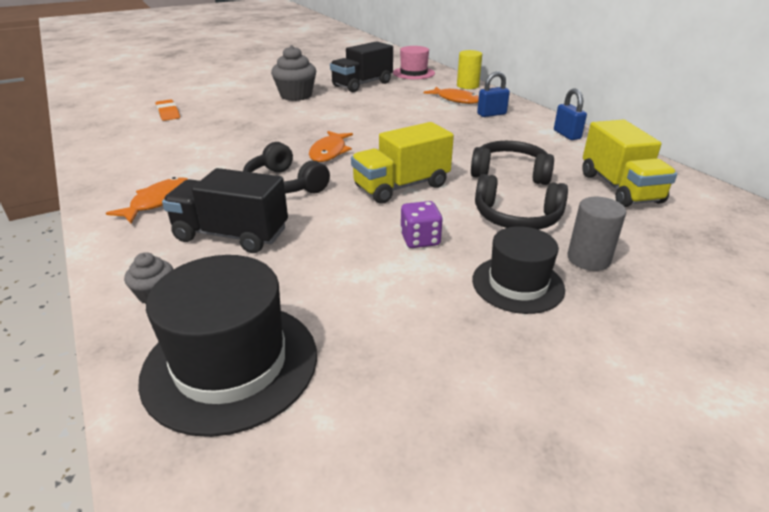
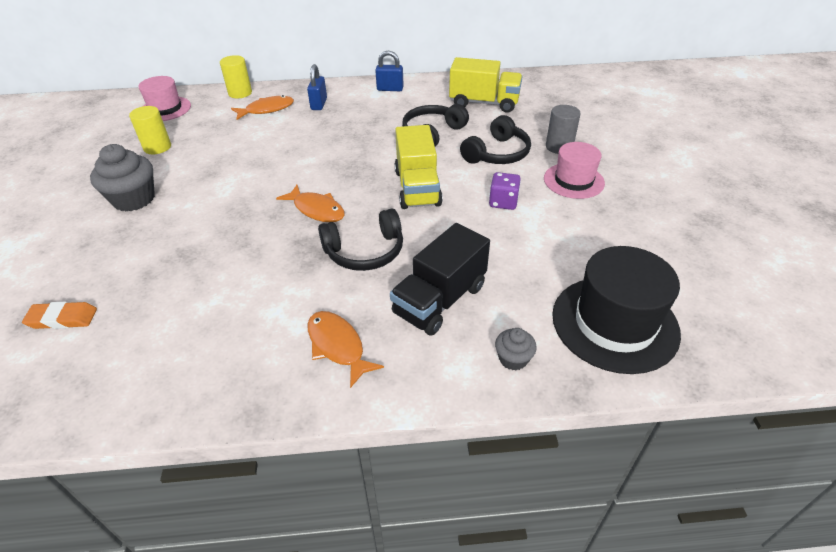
camera: 65 degrees left, 10 degrees up
(362, 84) = (157, 147): black truck -> yellow cylinder
(517, 284) = (573, 181): black hat -> pink hat

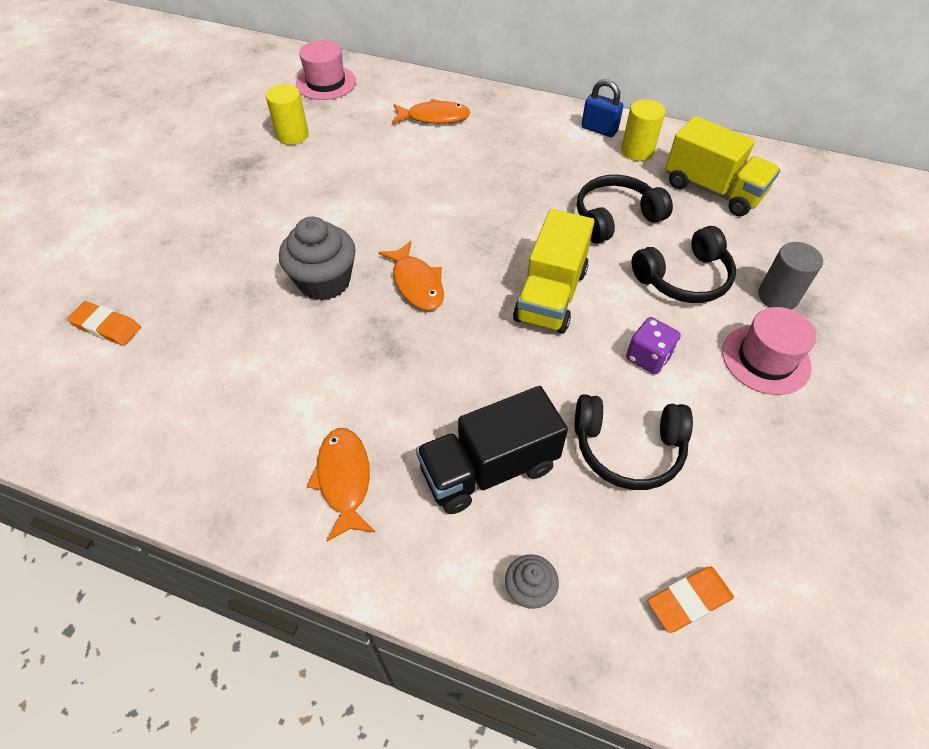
camera: 25 degrees right, 10 degrees up
(134, 199) = (237, 199): grey cupcake -> grey cupcake (324, 281)
(240, 93) = (417, 83): yellow cylinder -> yellow cylinder (637, 151)
(319, 104) = (498, 127): blue padlock -> none
(365, 251) = (440, 364): black headphones -> black headphones (628, 448)
(614, 323) = (688, 600): black hat -> orange eraser

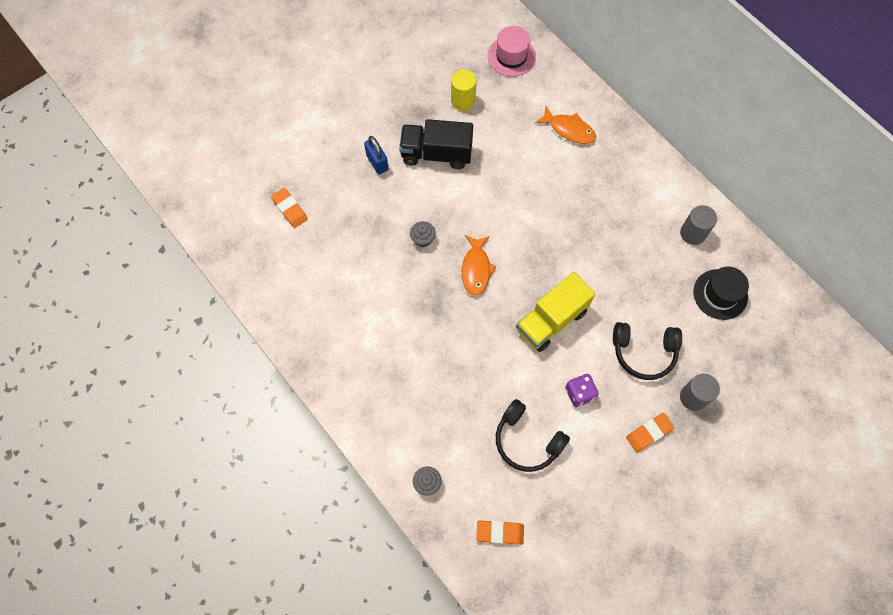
camera: 30 degrees right, 15 degrees up
(324, 281) = (423, 239): grey cupcake -> grey cupcake, size x0.52
(344, 479) = (370, 375): orange fish -> none
(489, 469) = (446, 410): black truck -> black truck (436, 154)
(599, 129) = (680, 199): blue padlock -> blue padlock (377, 162)
(615, 218) = (634, 283): black headphones -> none
(637, 151) = (692, 233): yellow cylinder -> grey cylinder
(713, 190) = (720, 294): yellow truck -> black hat
(765, 359) = (649, 433): pink hat -> orange eraser

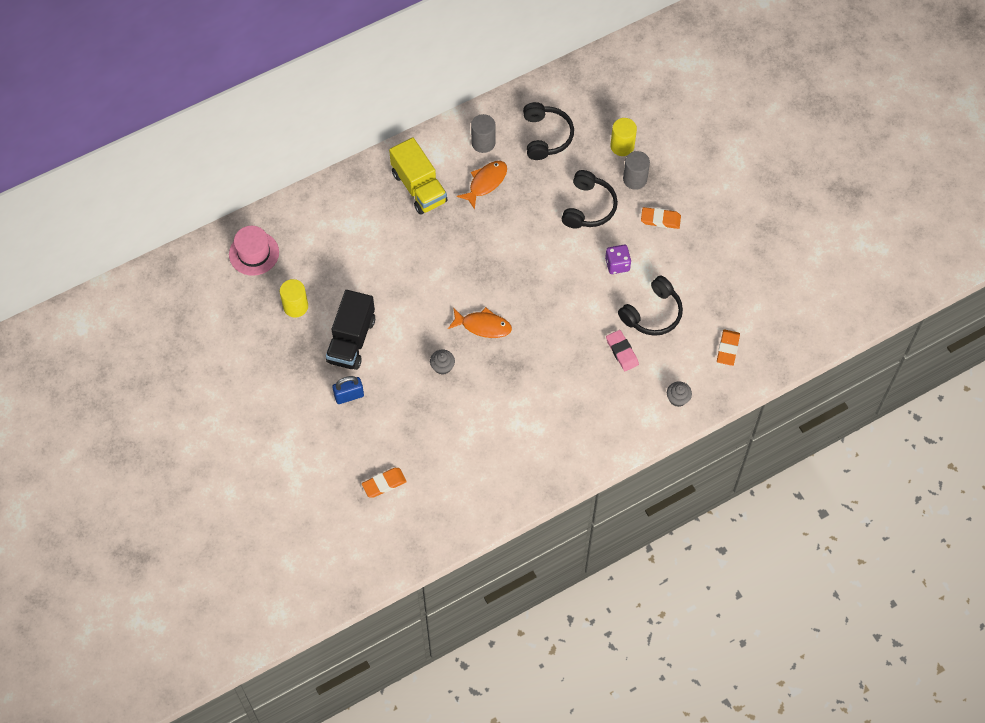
camera: 80 degrees left, 5 degrees down
(473, 414) = (622, 352): none -> pink eraser
(551, 320) = (545, 273): yellow truck -> yellow truck (419, 187)
(569, 130) = (352, 219): orange fish -> orange fish (486, 182)
(649, 433) = (660, 219): orange eraser -> orange eraser turned 60 degrees counterclockwise
(720, 294) = (546, 136): black hat -> black headphones
(732, 377) = (622, 146): none -> yellow cylinder

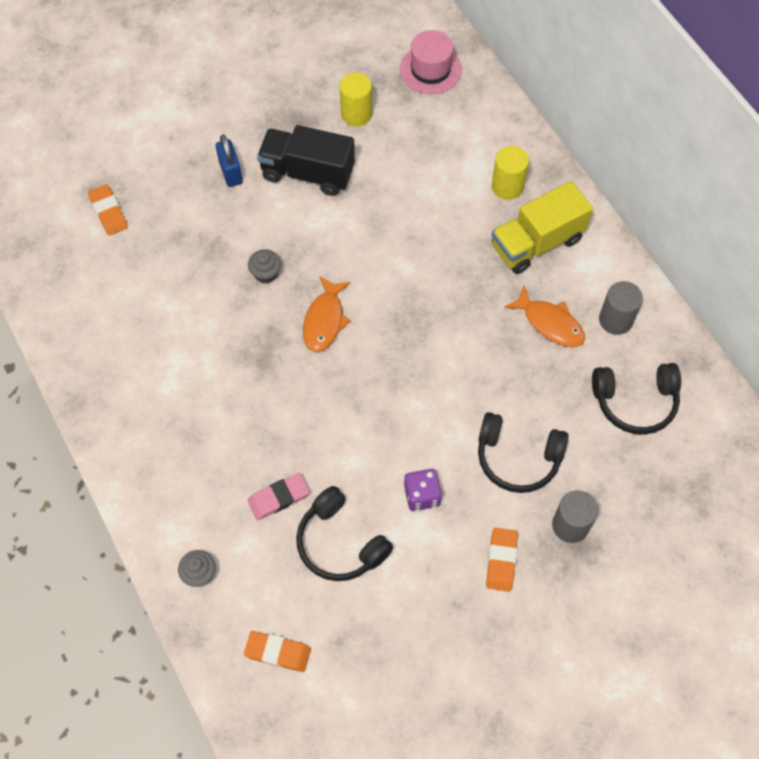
camera: 90 degrees right, 0 degrees up
(622, 146) = (628, 508): yellow cylinder -> yellow cylinder (507, 186)

